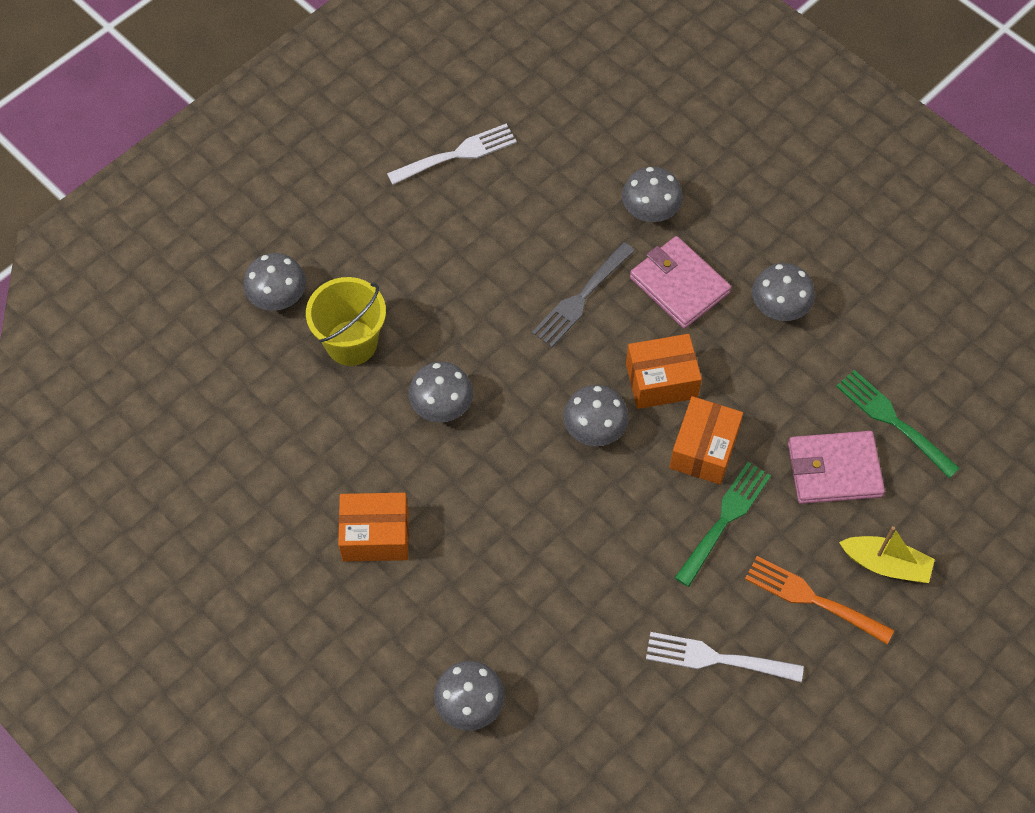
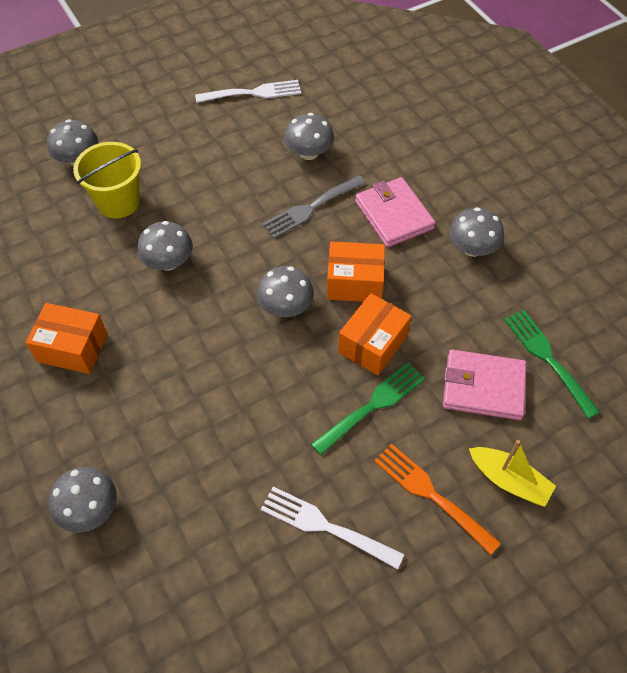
camera: 15 degrees right, 5 degrees down
(650, 210) = (388, 158): grey mushroom -> grey mushroom (309, 153)

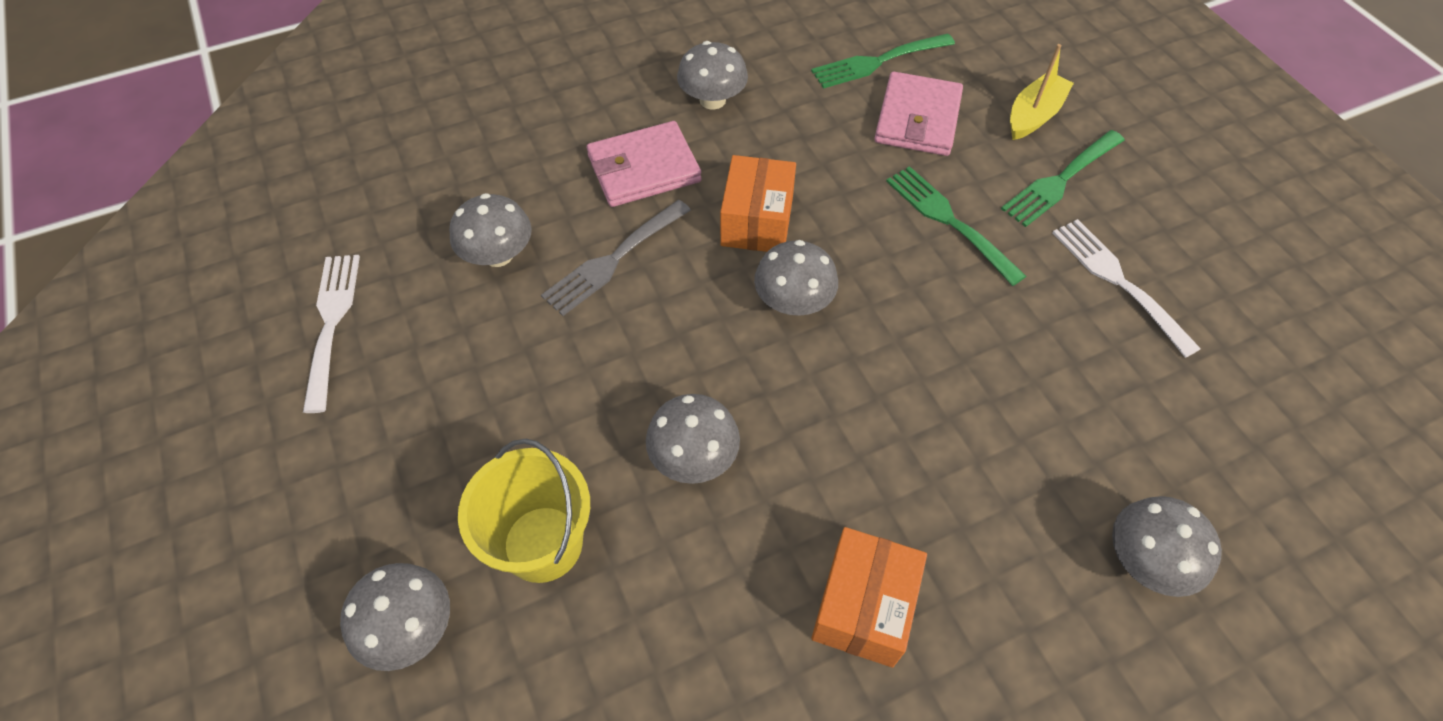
camera: 85 degrees left, 0 degrees up
(311, 208) = (613, 260): grey fork -> grey fork turned 75 degrees clockwise
(325, 526) = (1117, 281): white fork -> white fork turned 120 degrees clockwise
(373, 344) = (857, 212): orange box -> none
(430, 494) = (1060, 181): orange fork -> green fork

